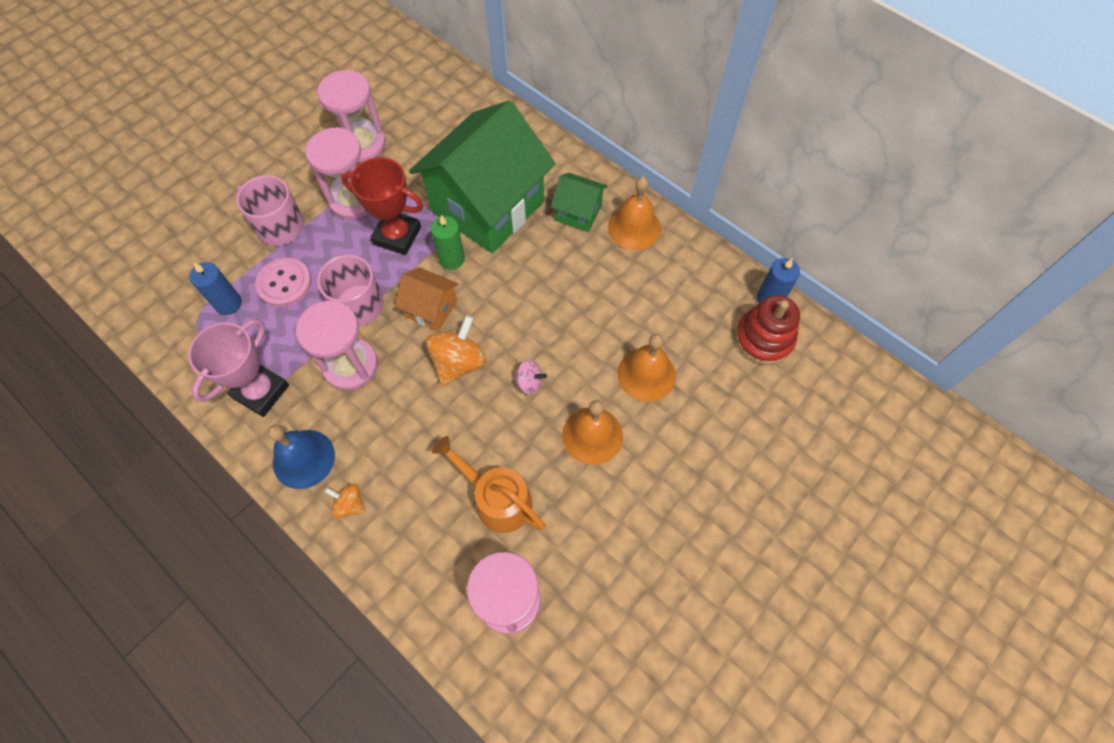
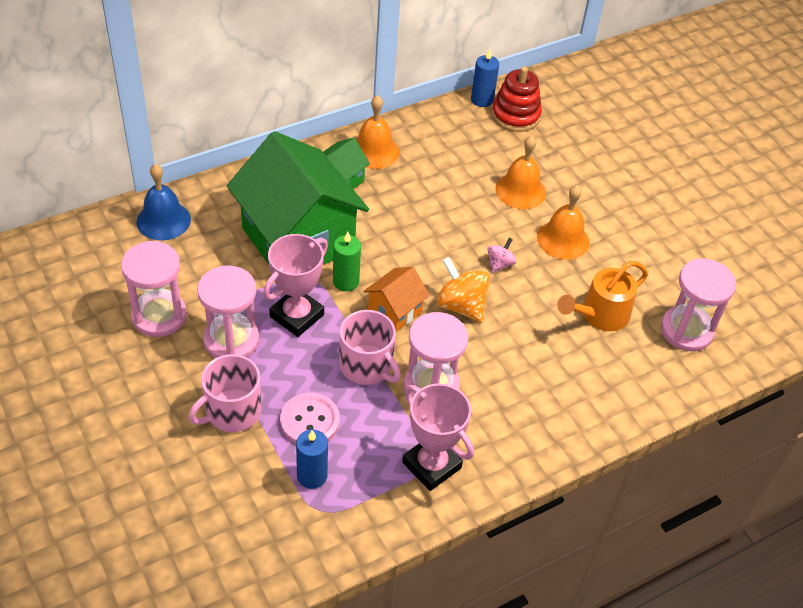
camera: 75 degrees left, 15 degrees down
(304, 459) = (517, 444): blue bell -> blue bell (163, 220)
(350, 504) = (574, 418): orange spinning top -> none
(397, 236) = (297, 316): red trophy -> pink trophy

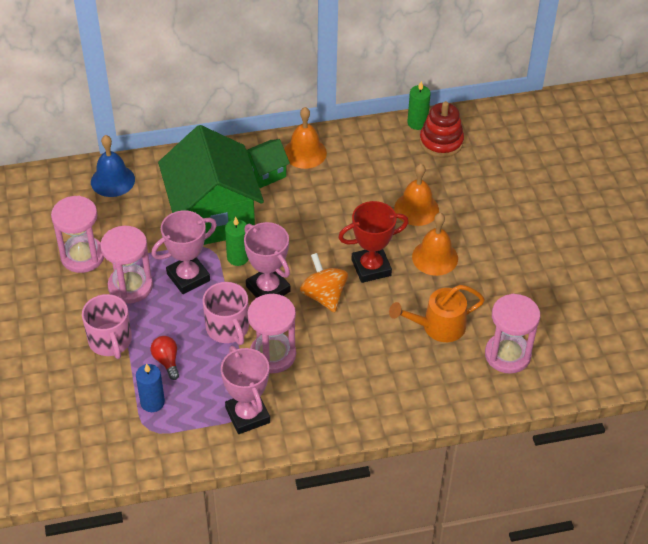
camera: 20 degrees right, 0 degrees up
(232, 411) = (110, 341): pink mug -> pink mug turned 90 degrees counterclockwise
(310, 421) = (167, 361): pink button -> red light bulb
(395, 311) = (268, 289): orange house -> pink trophy
(482, 100) = (417, 123): blue candle -> green candle
(499, 264) = (371, 268): pink spinning top -> red trophy

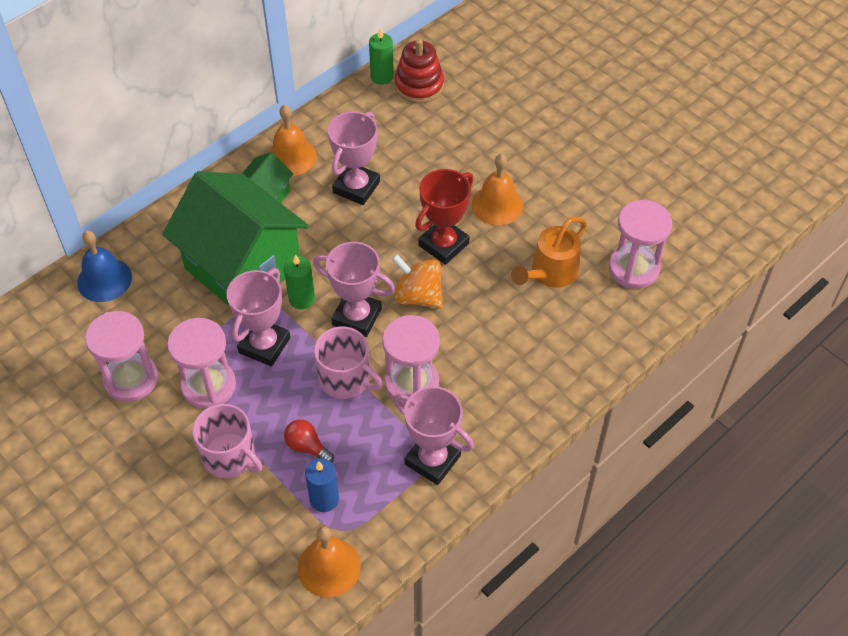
camera: 30 degrees left, 5 degrees up
(336, 196) = (356, 187): none -> pink trophy
(416, 209) = (444, 164): orange bell -> orange bell (329, 567)

